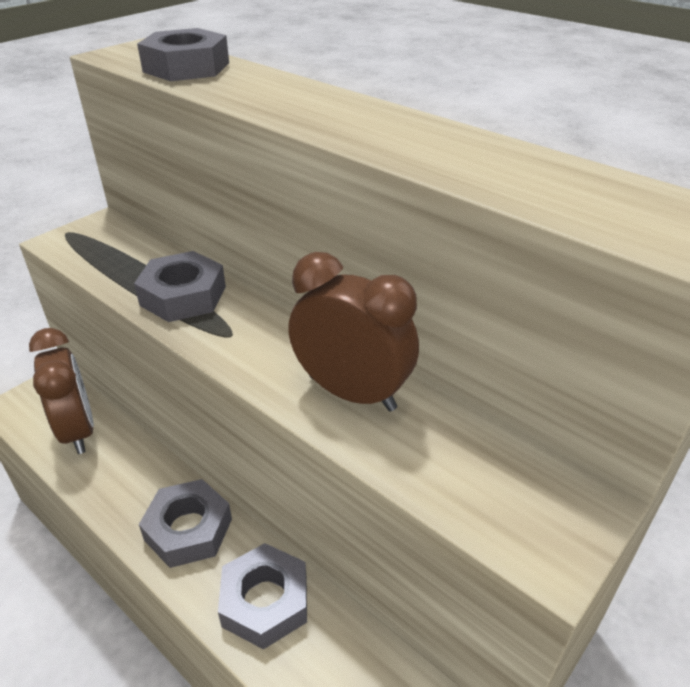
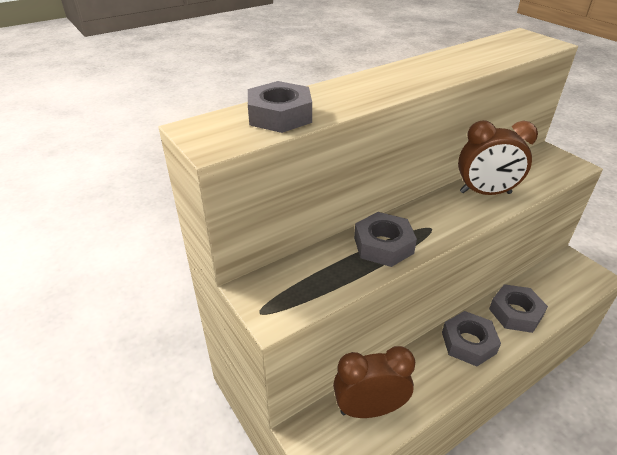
camera: 75 degrees left, 0 degrees up
(352, 393) = (485, 193): brown clock -> brown clock turned 135 degrees counterclockwise

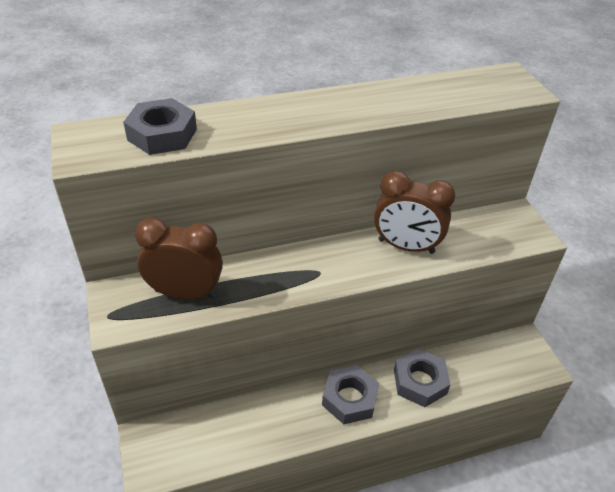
camera: 15 degrees right, 5 degrees up
(369, 409) = (214, 433): brown clock -> brown clock (185, 293)
(383, 245) = (260, 279): grey nut -> none

